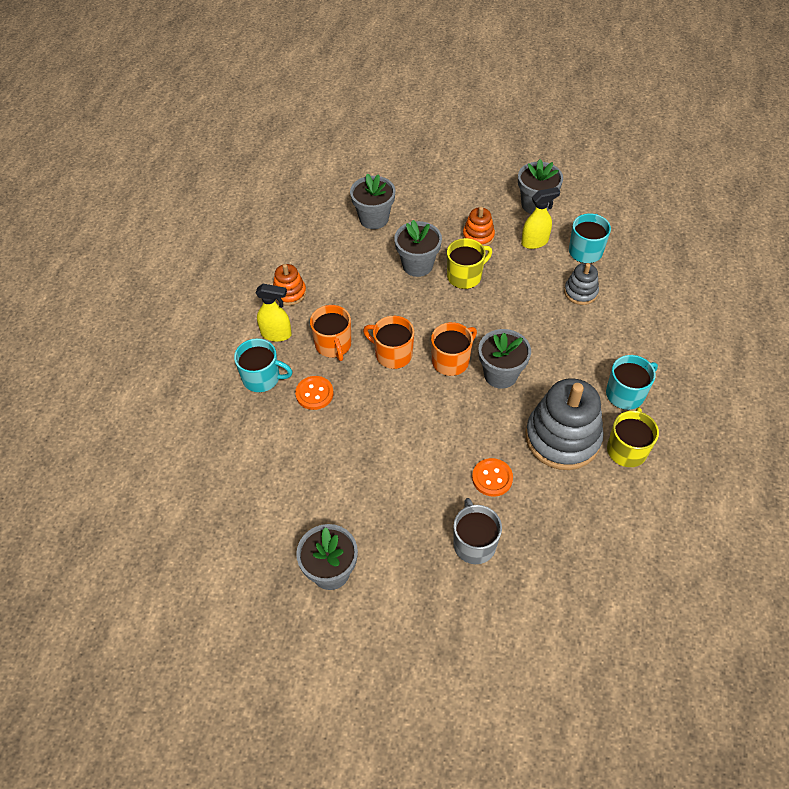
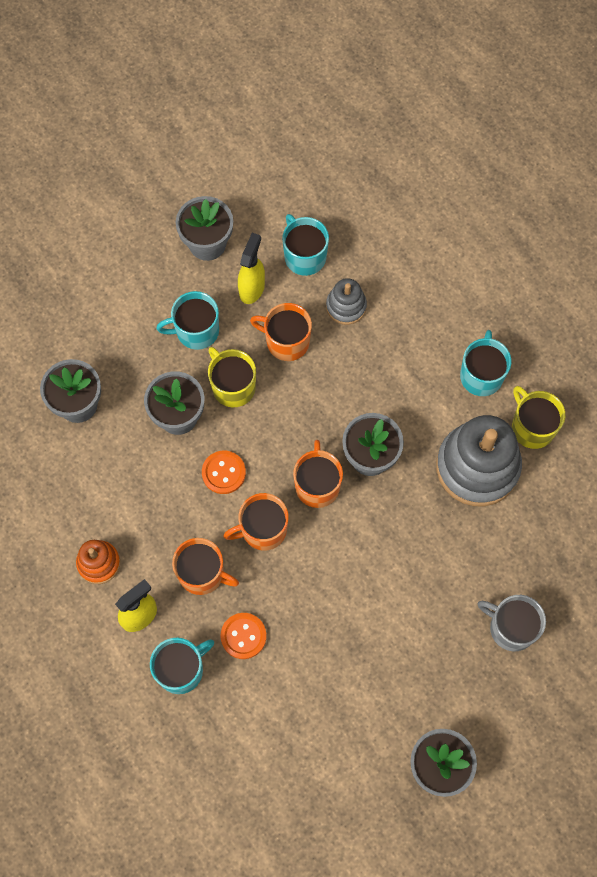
camera: 50 degrees left, 15 degrees up
(465, 276) = (233, 386): yellow mug -> yellow mug turned 45 degrees counterclockwise
(478, 236) = (196, 331): orange stacking toy -> turquoise mug
(492, 478) = (465, 559): orange button -> orange button (223, 473)
(523, 280) = (286, 341): none -> orange mug

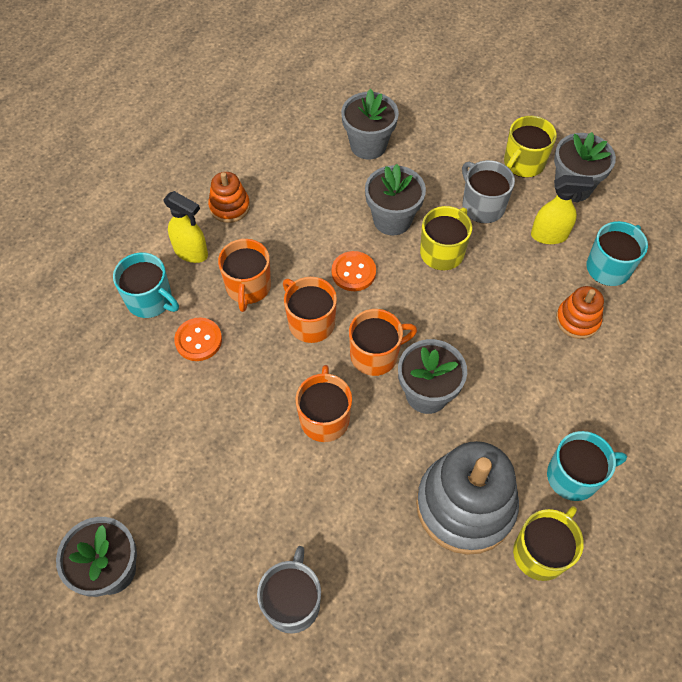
camera: 70 degrees right, 10 degrees down
(162, 273) = (523, 163): none -> yellow mug
(196, 331) = (482, 206): turquoise mug -> grey mug
(286, 341) = (511, 281): orange mug -> orange mug (324, 418)
(346, 306) = (577, 320): grey stacking toy -> orange stacking toy

